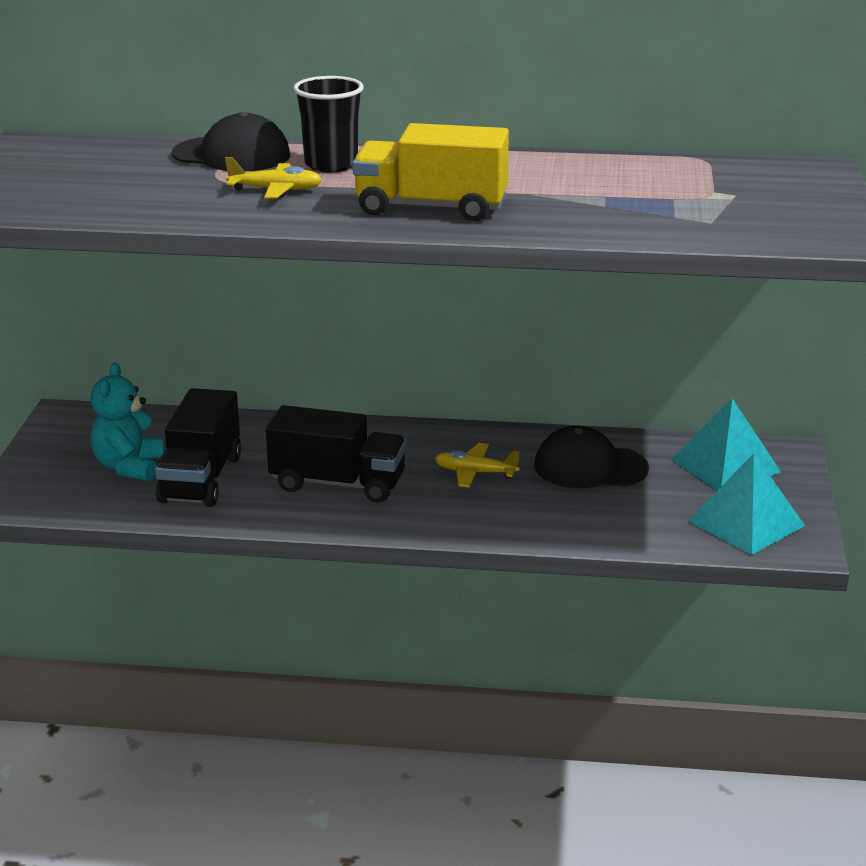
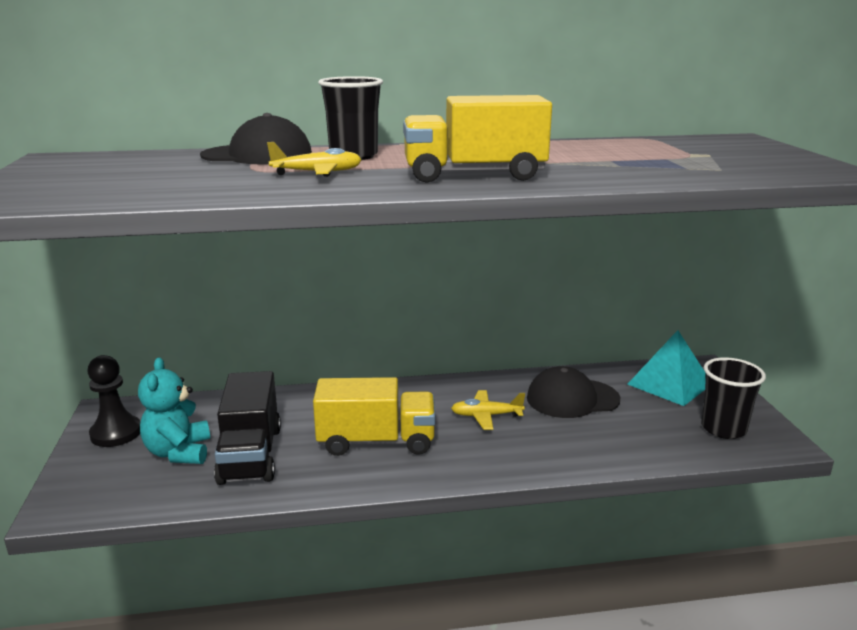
camera: 15 degrees left, 5 degrees down
(70, 439) = (116, 433): none -> black pawn
(338, 483) = (376, 441): black truck -> yellow truck
(746, 523) = (723, 429): turquoise pyramid -> black cup

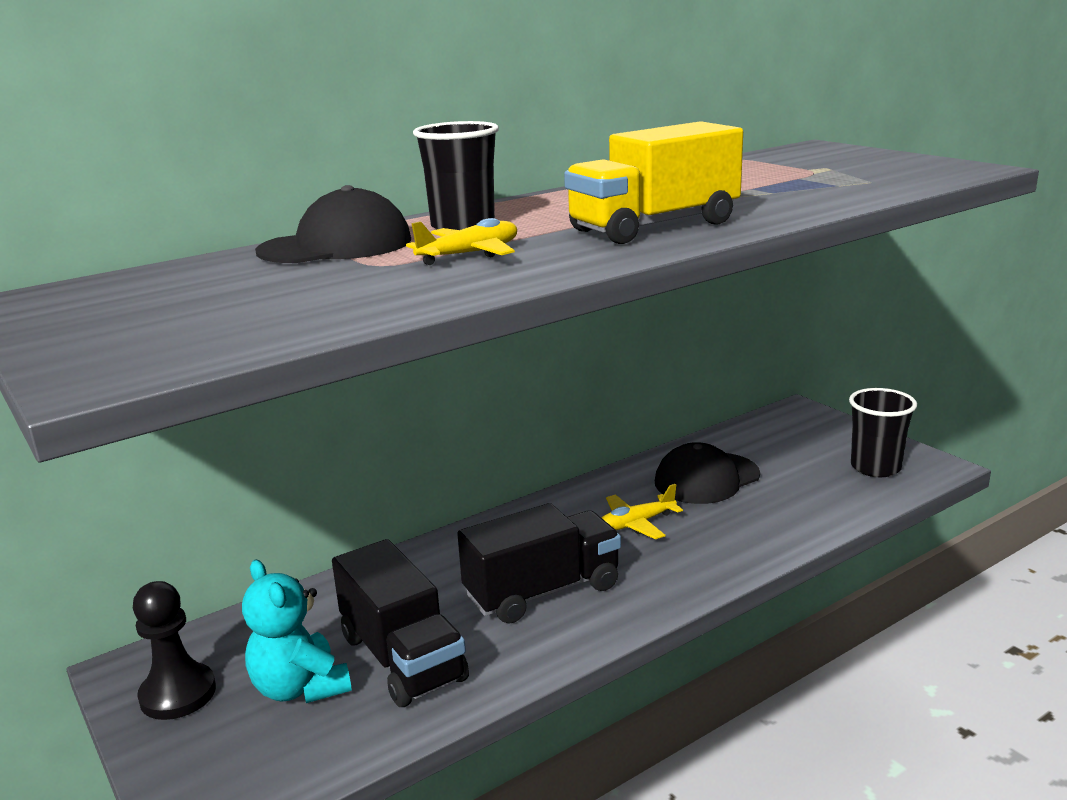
camera: 25 degrees left, 0 degrees up
(376, 441) = (542, 591): yellow truck -> black truck
(669, 384) = (785, 436): turquoise pyramid -> none

